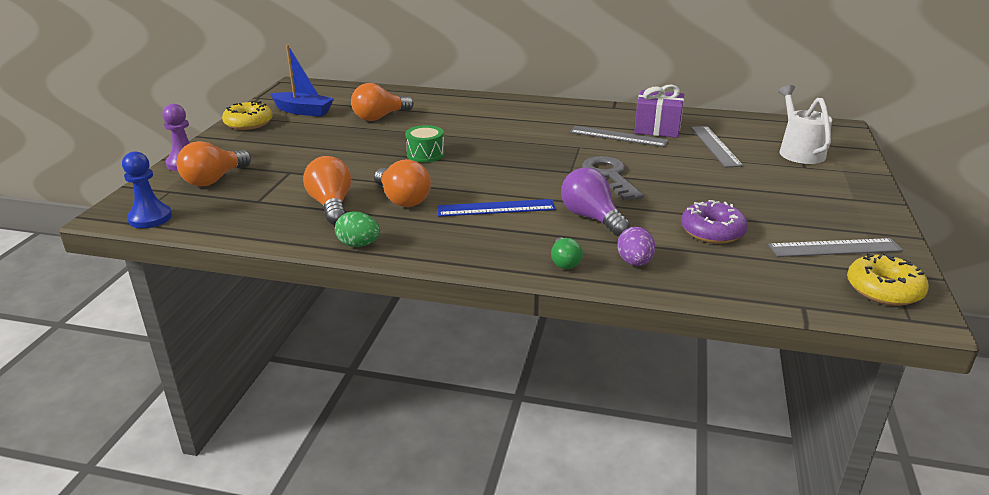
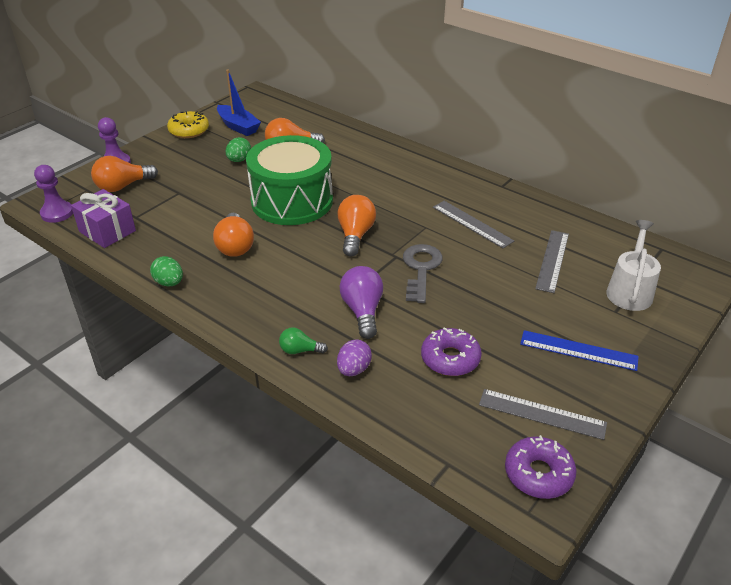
camera: 25 degrees right, 10 degrees up
(150, 218) = (57, 213): blue pawn -> purple pawn
(331, 205) = (181, 236): orange light bulb -> orange light bulb (355, 235)
(332, 135) = (239, 160): none -> green egg
(425, 154) = (292, 201): green drum -> green drum, size x2.45
(496, 208) = (297, 276): blue ruler -> blue ruler (578, 350)
(564, 262) = (300, 350): green light bulb -> green light bulb turned 75 degrees clockwise
(657, 128) = (518, 223): purple gift -> purple gift (107, 231)
(884, 289) = (538, 474): yellow donut -> purple donut

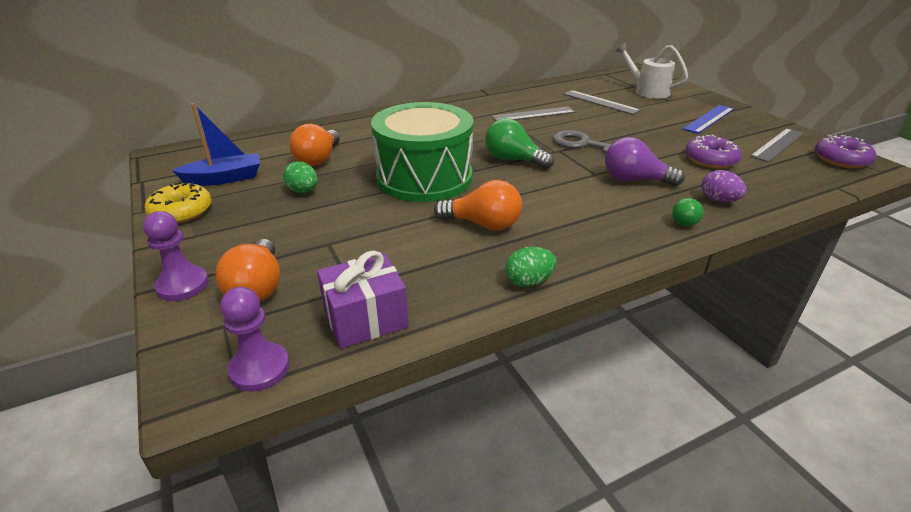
camera: 65 degrees left, 5 degrees down
(355, 235) = (513, 160): orange light bulb -> green light bulb

